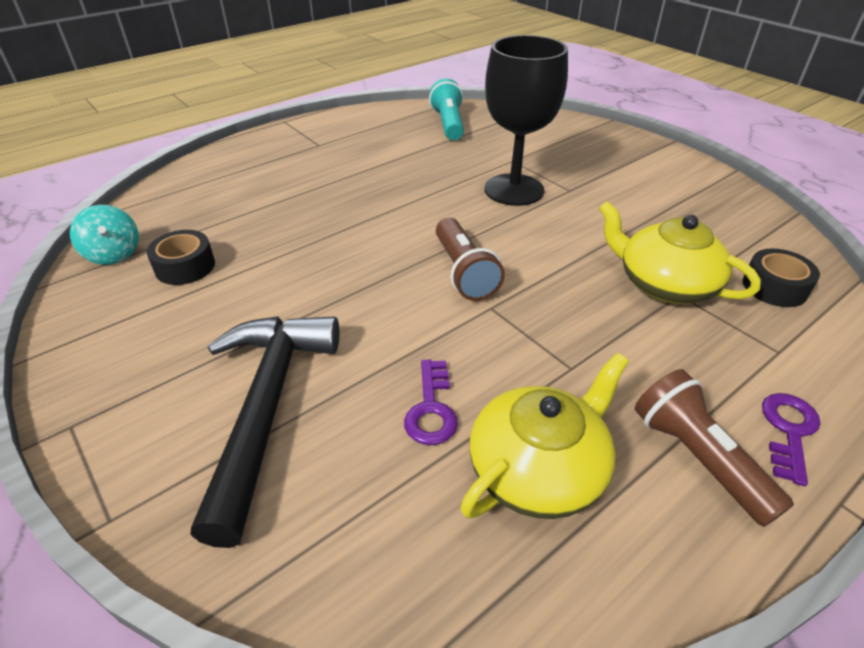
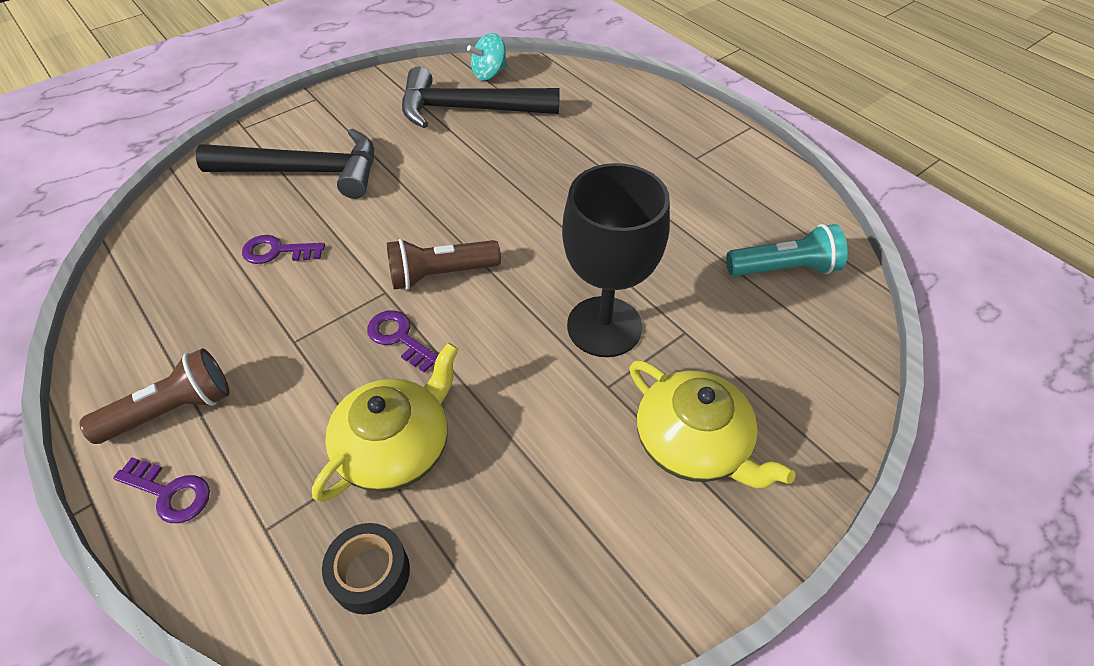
camera: 90 degrees right, 10 degrees up
(185, 267) = (469, 109): black tape -> black hammer
(539, 469) = (203, 308): yellow teapot -> yellow teapot (693, 443)
(549, 292) = (399, 338): none -> purple key

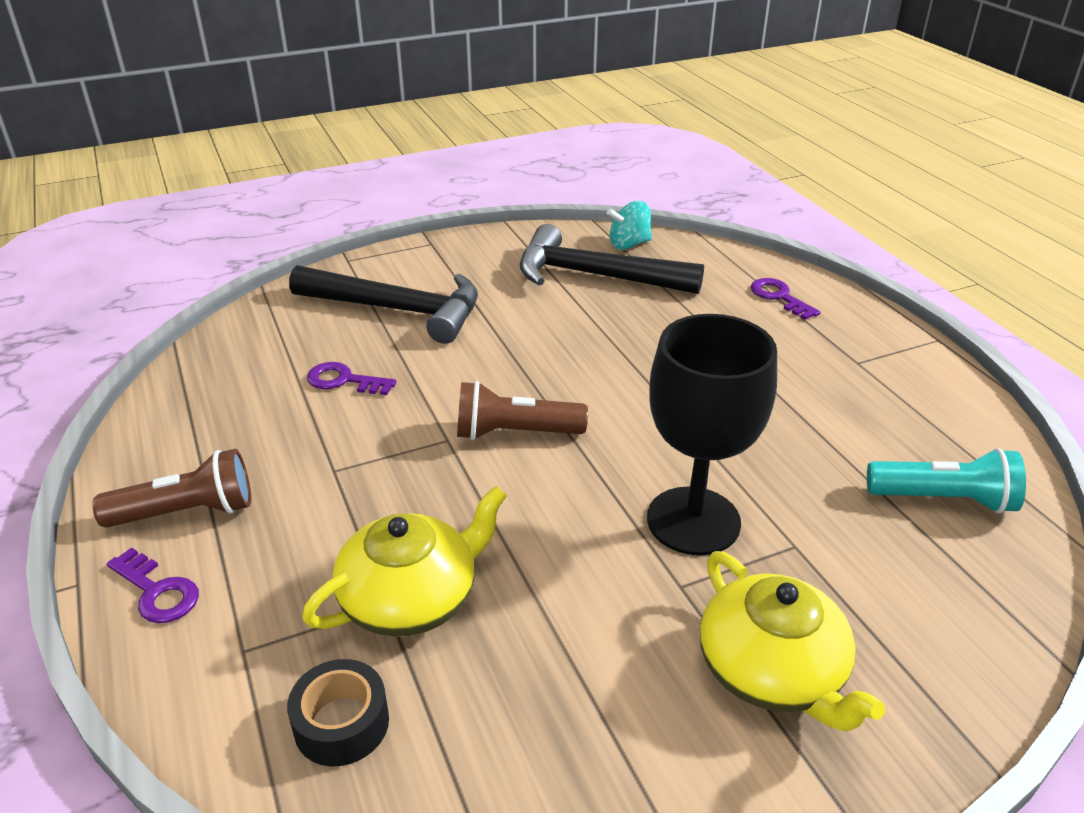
camera: 15 degrees right, 15 degrees down
(399, 338) = (448, 488): purple key -> purple key (779, 297)

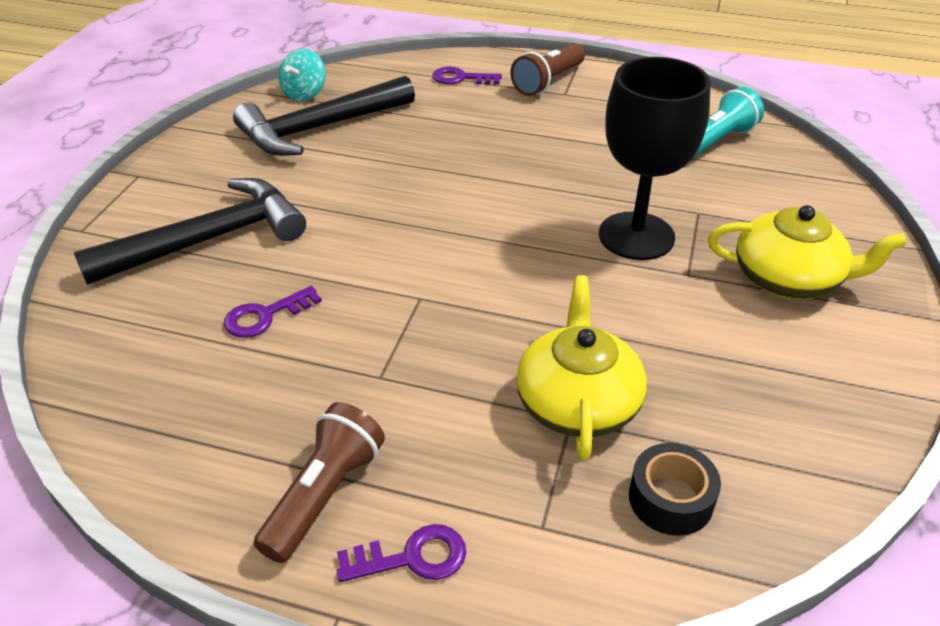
camera: 50 degrees left, 5 degrees up
(515, 433) = (455, 261): brown flashlight -> brown flashlight (548, 82)

